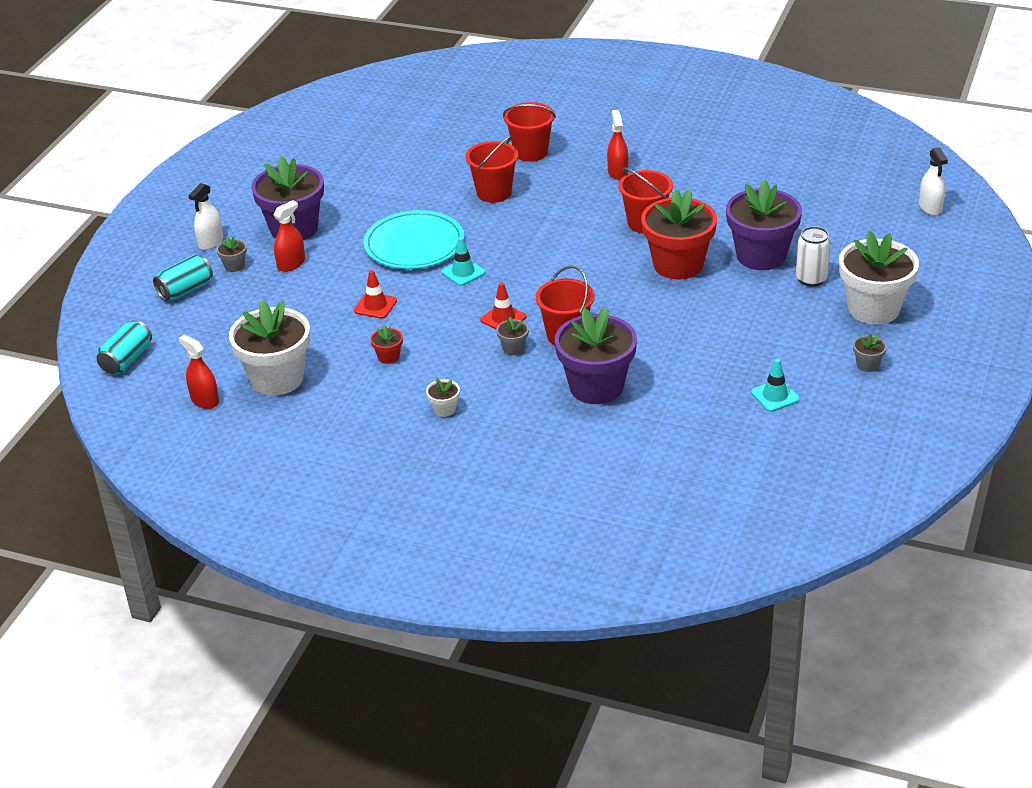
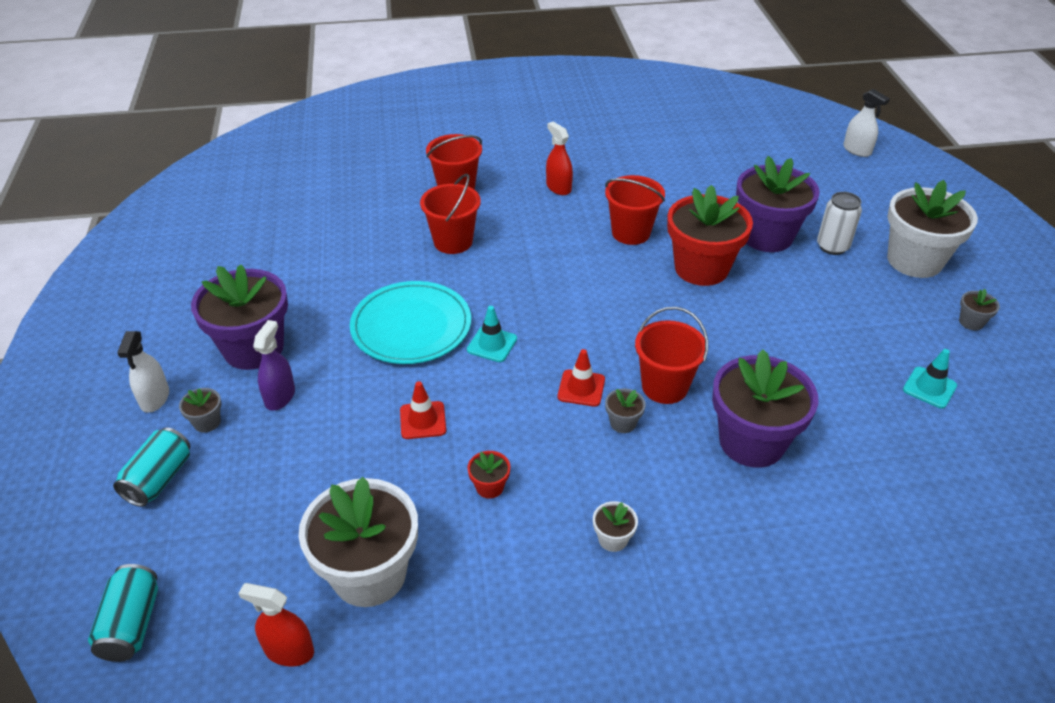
camera: 30 degrees left, 5 degrees up
(291, 264) = (280, 396): red spray bottle -> purple spray bottle

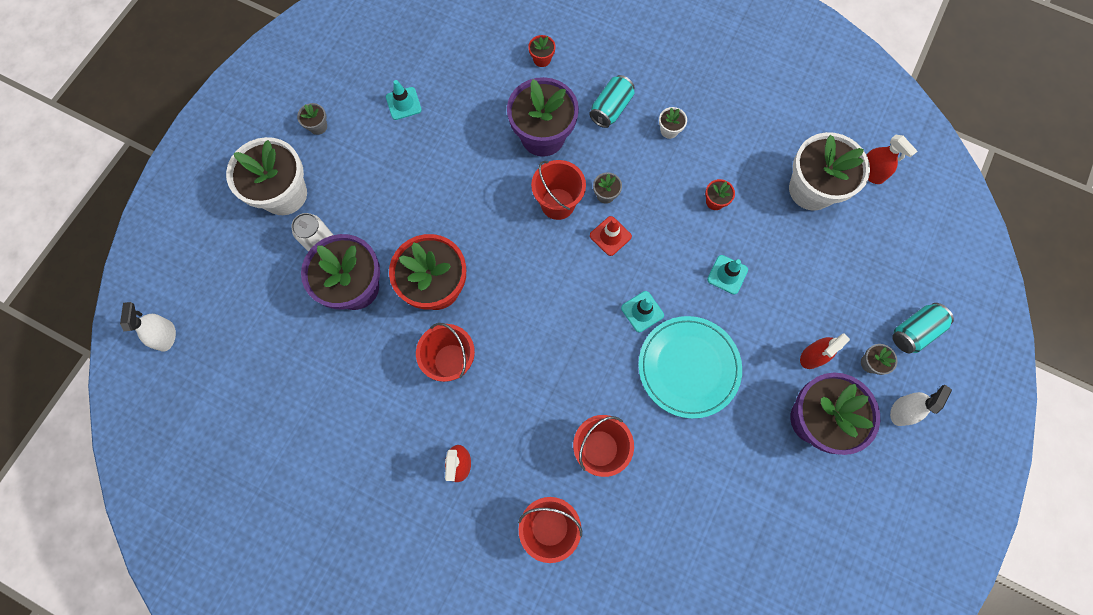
camera: 145 degrees left, 30 degrees up
(132, 624) = (950, 236): turquoise can -> turquoise can (611, 109)
(280, 396) = (813, 356): purple spray bottle -> red spray bottle
(423, 420) = (727, 274): red traffic cone -> turquoise traffic cone
(855, 531) = (542, 59): none -> red flower pot

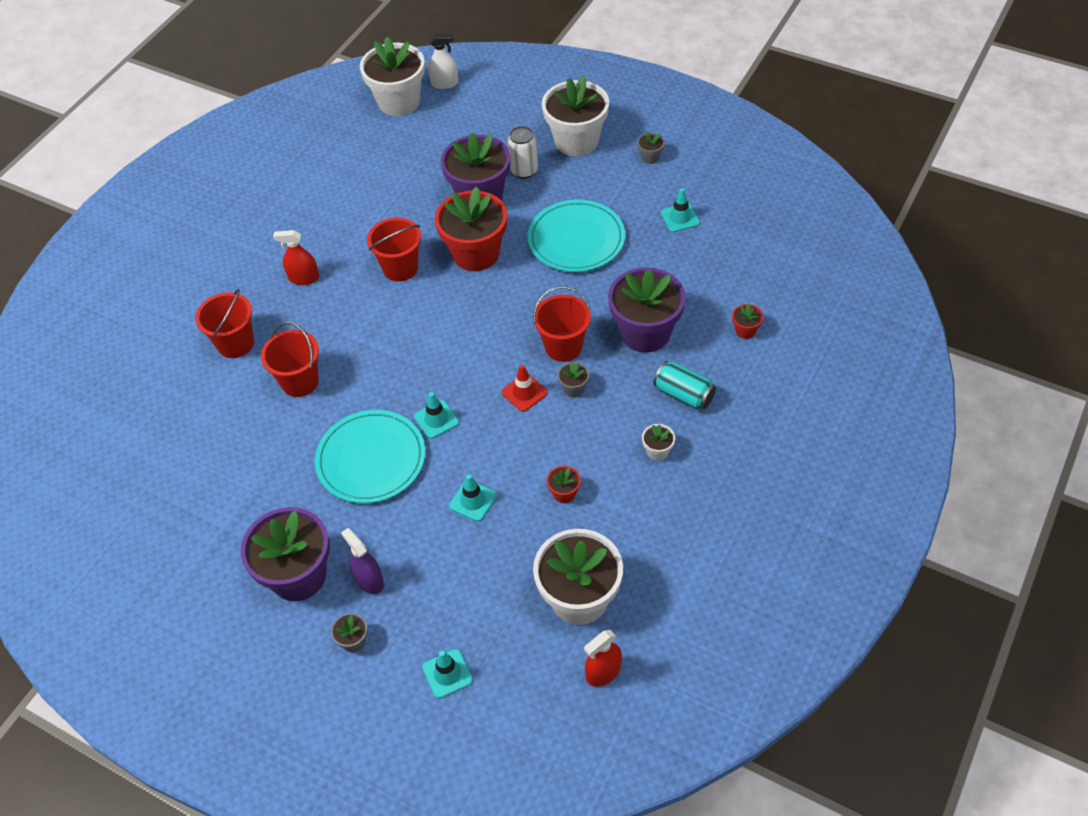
camera: 95 degrees right, 20 degrees down
(188, 386) = (399, 102): none -> white flower pot
(424, 194) = (576, 239): none -> turquoise plate
(813, 356) = (369, 580): red spray bottle -> purple spray bottle
(888, 285) = (447, 674): none -> turquoise traffic cone
(901, 411) = (293, 668): white spray bottle -> none
(914, 331) = (386, 696): turquoise can -> none

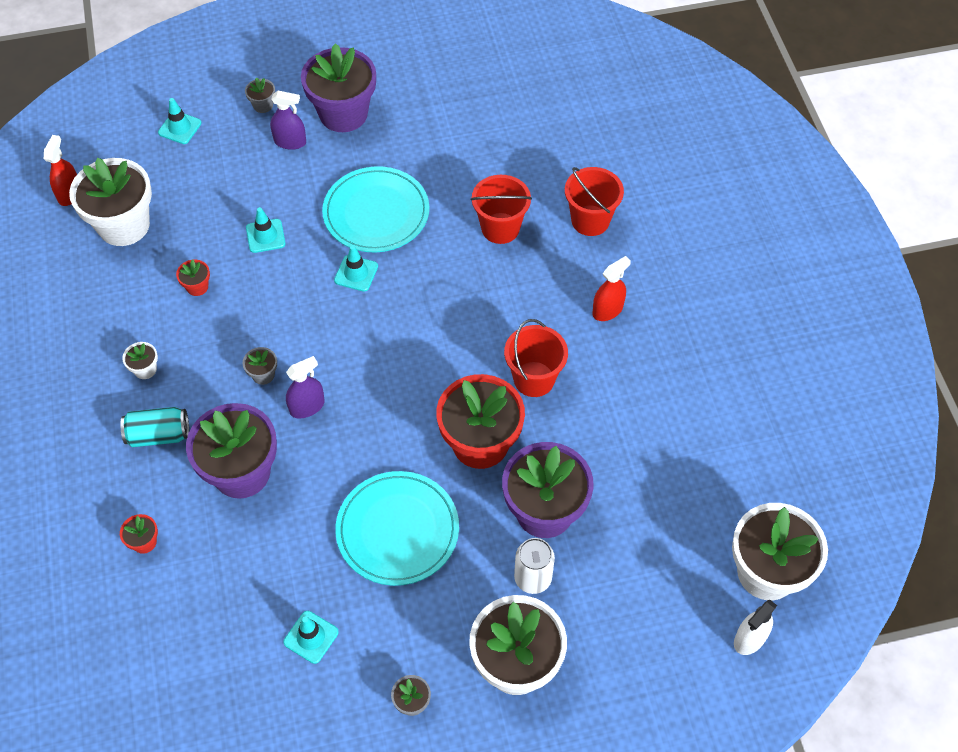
camera: 135 degrees right, 5 degrees up
(524, 392) = (304, 343): red traffic cone -> none
(563, 347) = (307, 407): red bucket -> purple spray bottle

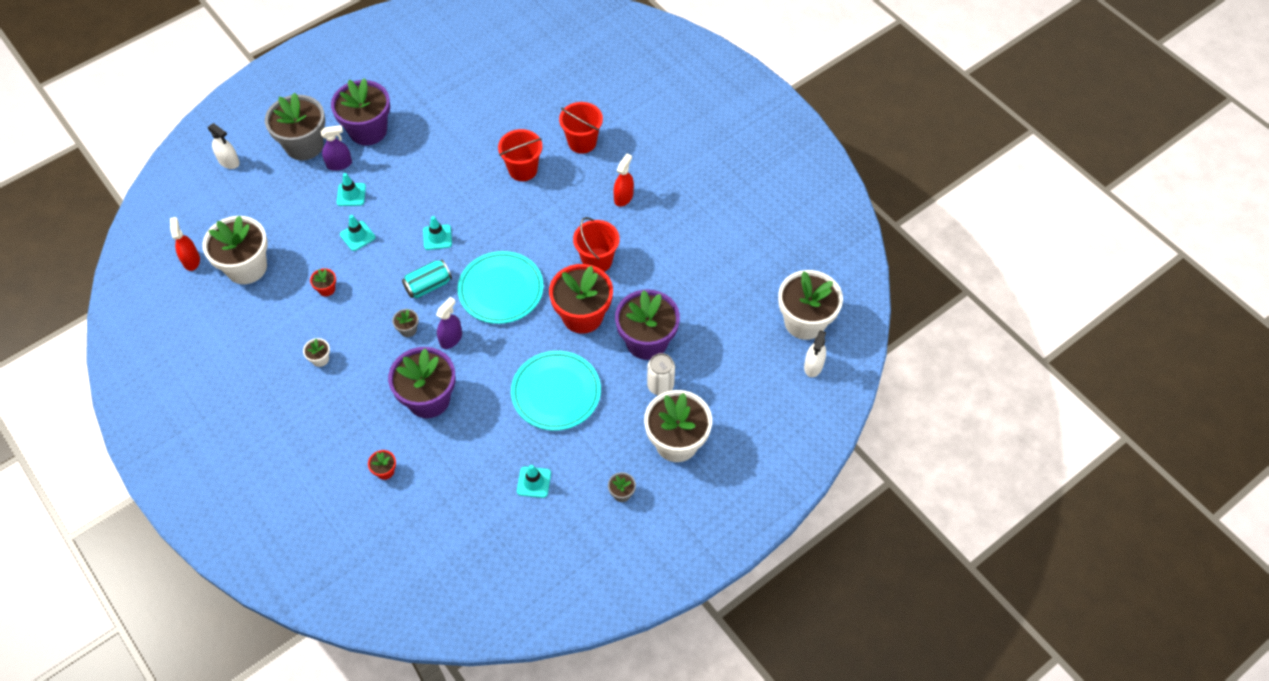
camera: 25 degrees left, 0 degrees up
(158, 435) = (355, 398): turquoise can -> turquoise can (428, 286)
(171, 94) = (229, 161): none -> white spray bottle
(180, 128) = (249, 183): turquoise traffic cone -> turquoise traffic cone (351, 195)
(263, 105) = (304, 145): grey flower pot -> grey flower pot, size x2.43
(376, 213) = (429, 191): turquoise plate -> turquoise plate (501, 289)

